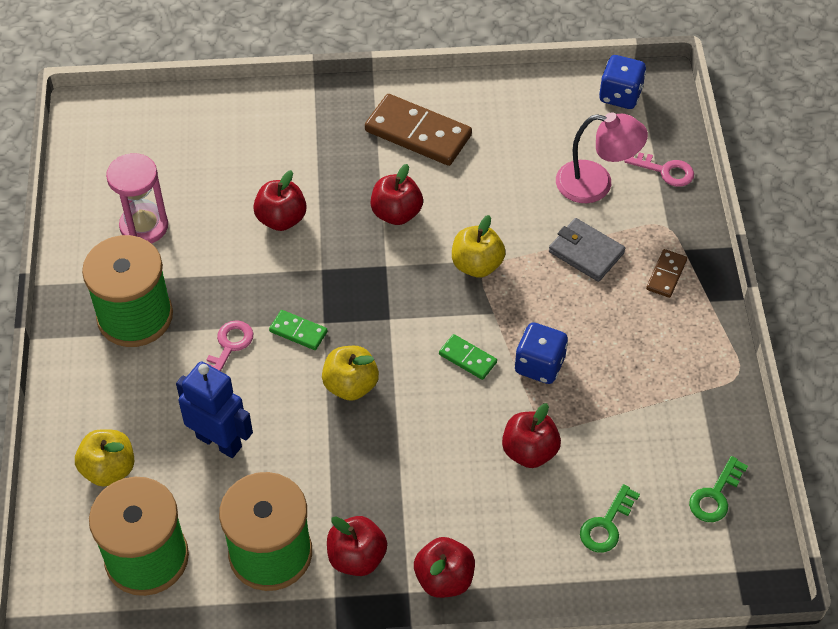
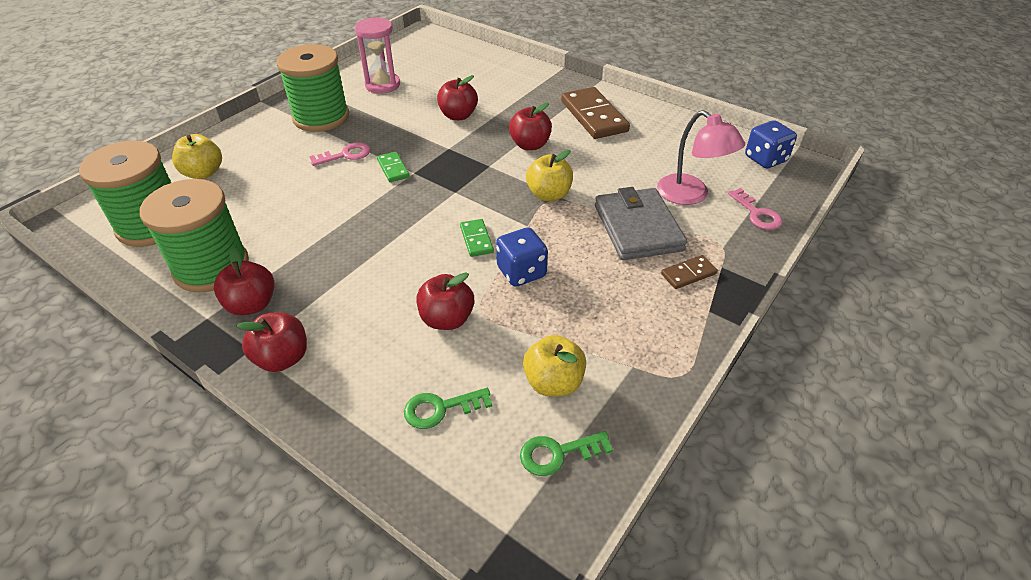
camera: 40 degrees right, 10 degrees down
(219, 441) = (274, 194): blue robot -> none
(350, 385) = (384, 211): yellow apple -> yellow apple (553, 382)
(586, 252) = (637, 228): grey wallet -> grey wallet, size x1.52

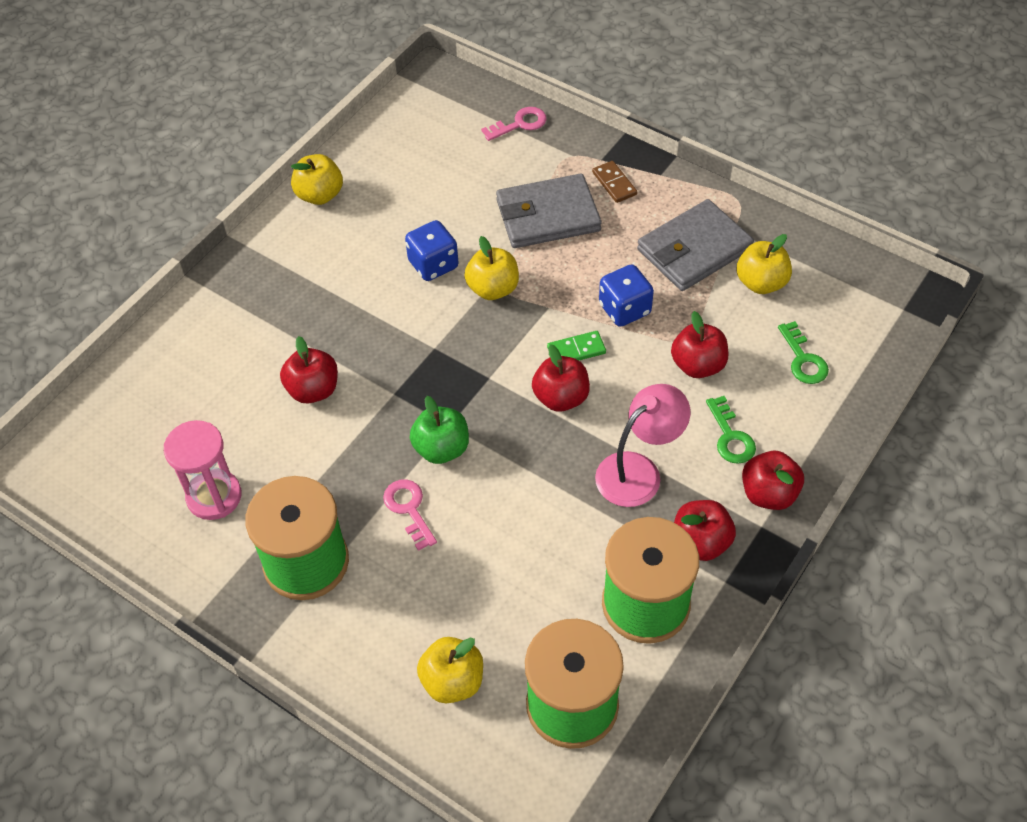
camera: 90 degrees left, 10 degrees up
(393, 169) = (441, 448): green domino -> green apple
(530, 145) = (389, 308): red apple -> red apple (561, 397)
(557, 453) = (830, 280): green key -> green key (730, 437)
(594, 116) = (324, 245): brown domino -> none
(600, 329) = (694, 249): none -> grey wallet
(645, 113) = (319, 195): none -> yellow apple
(691, 195) = (490, 170): pink lamp -> pink lamp (638, 471)
(765, 159) = (423, 104): blue dice -> blue dice (433, 265)

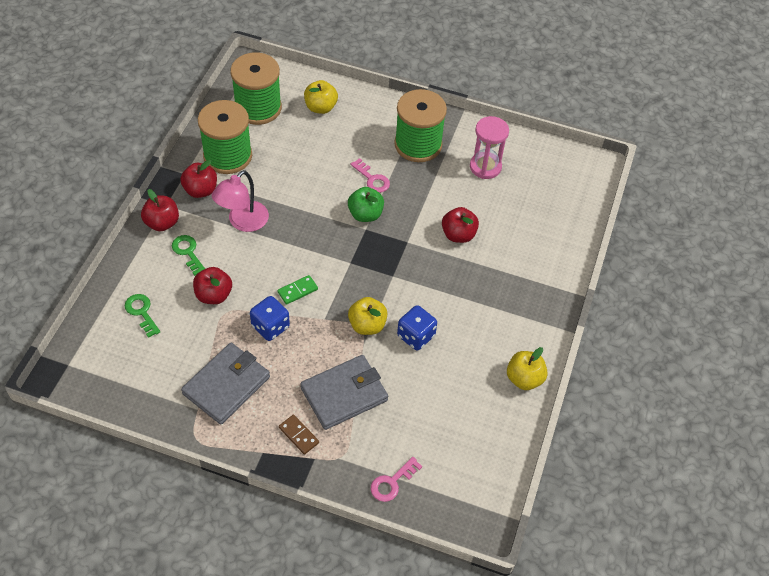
camera: 160 degrees right, 0 degrees up
(561, 397) = (300, 257): red apple -> none
(761, 283) = (174, 366): yellow apple -> none

